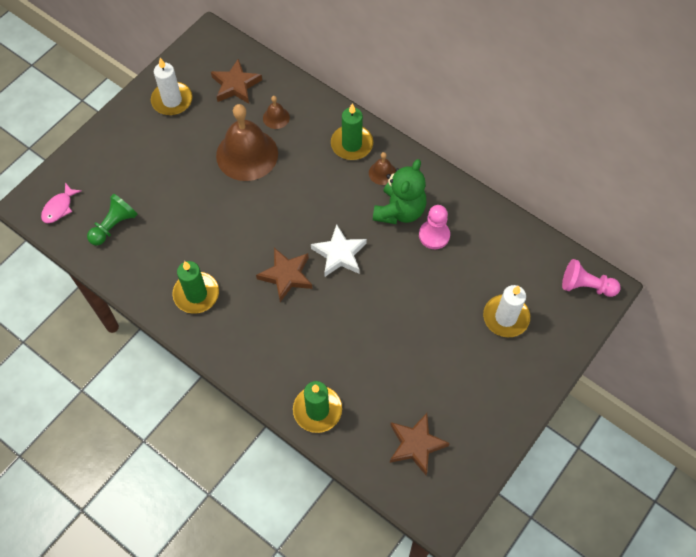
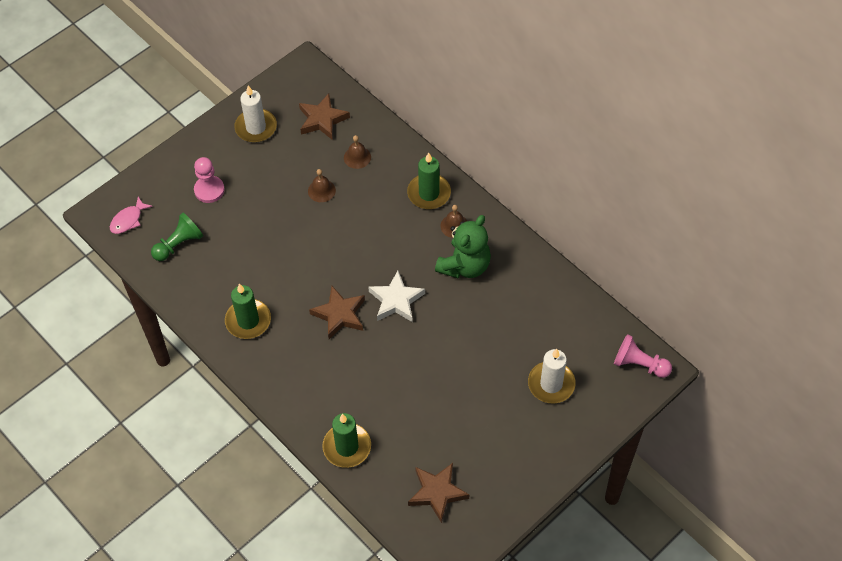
camera: 10 degrees right, 5 degrees down
(247, 154) = (321, 190): brown bell -> brown bell, size x0.44
(434, 235) = (495, 294): pink pawn -> pink pawn (209, 190)

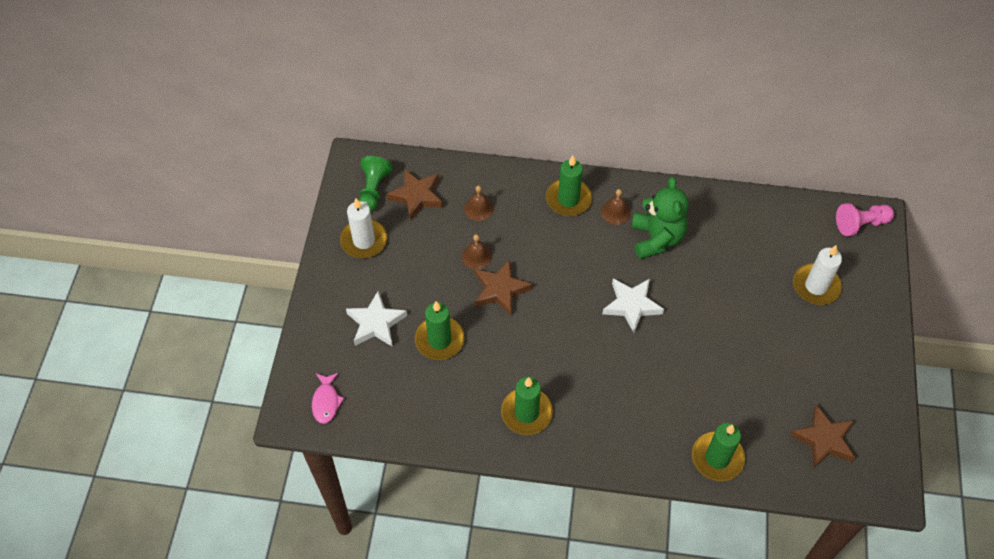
camera: 40 degrees left, 0 degrees up
(179, 244) = (396, 390): green pawn -> green pawn (373, 190)
(209, 190) = (376, 323): pink pawn -> white star
(239, 231) = (439, 340): none -> green candle
(339, 314) = (598, 350): brown star -> brown star (500, 290)

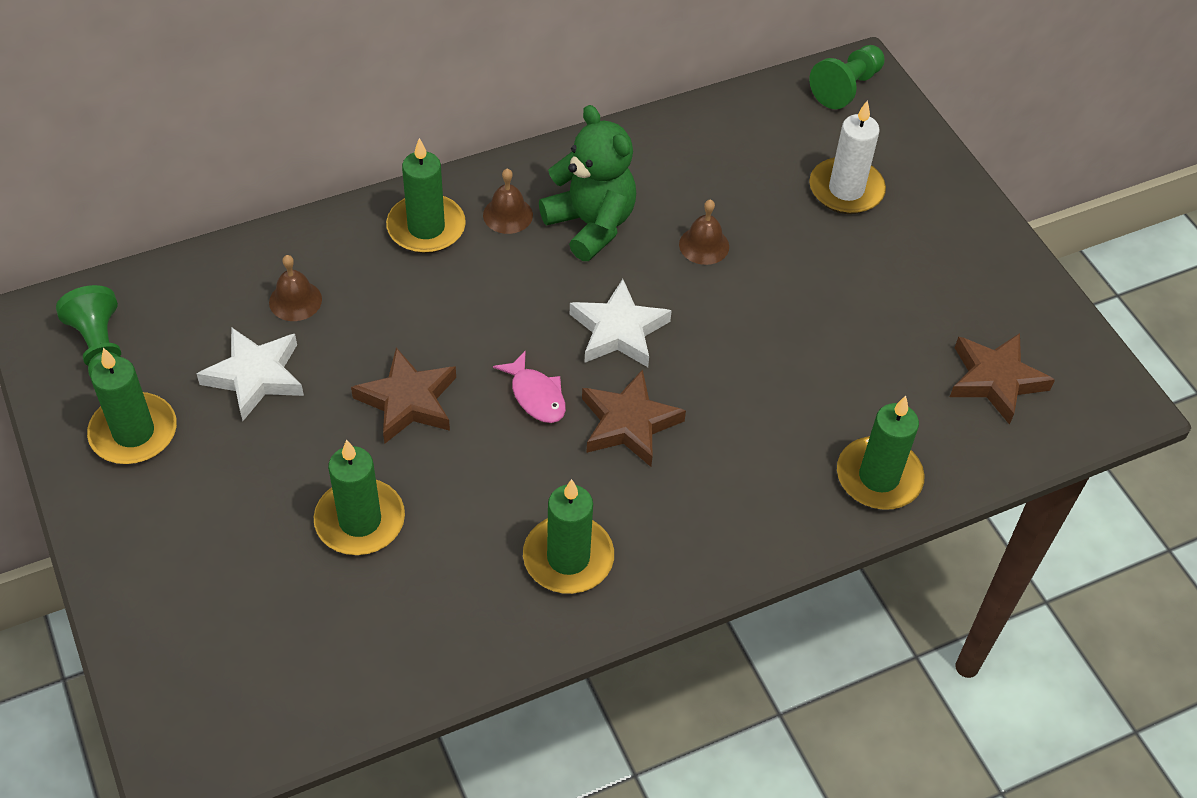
camera: 35 degrees left, 5 degrees down
(326, 402) = (230, 712): pink fish -> pink fish (536, 395)
(364, 240) = (133, 432): white candle -> green candle
(376, 323) = (237, 547): white star -> white star (255, 376)
(417, 196) = (181, 327): brown star -> brown star (629, 423)
(476, 256) = (338, 371): brown bell -> brown bell (704, 245)
(860, 224) = (846, 87): pink pawn -> green pawn

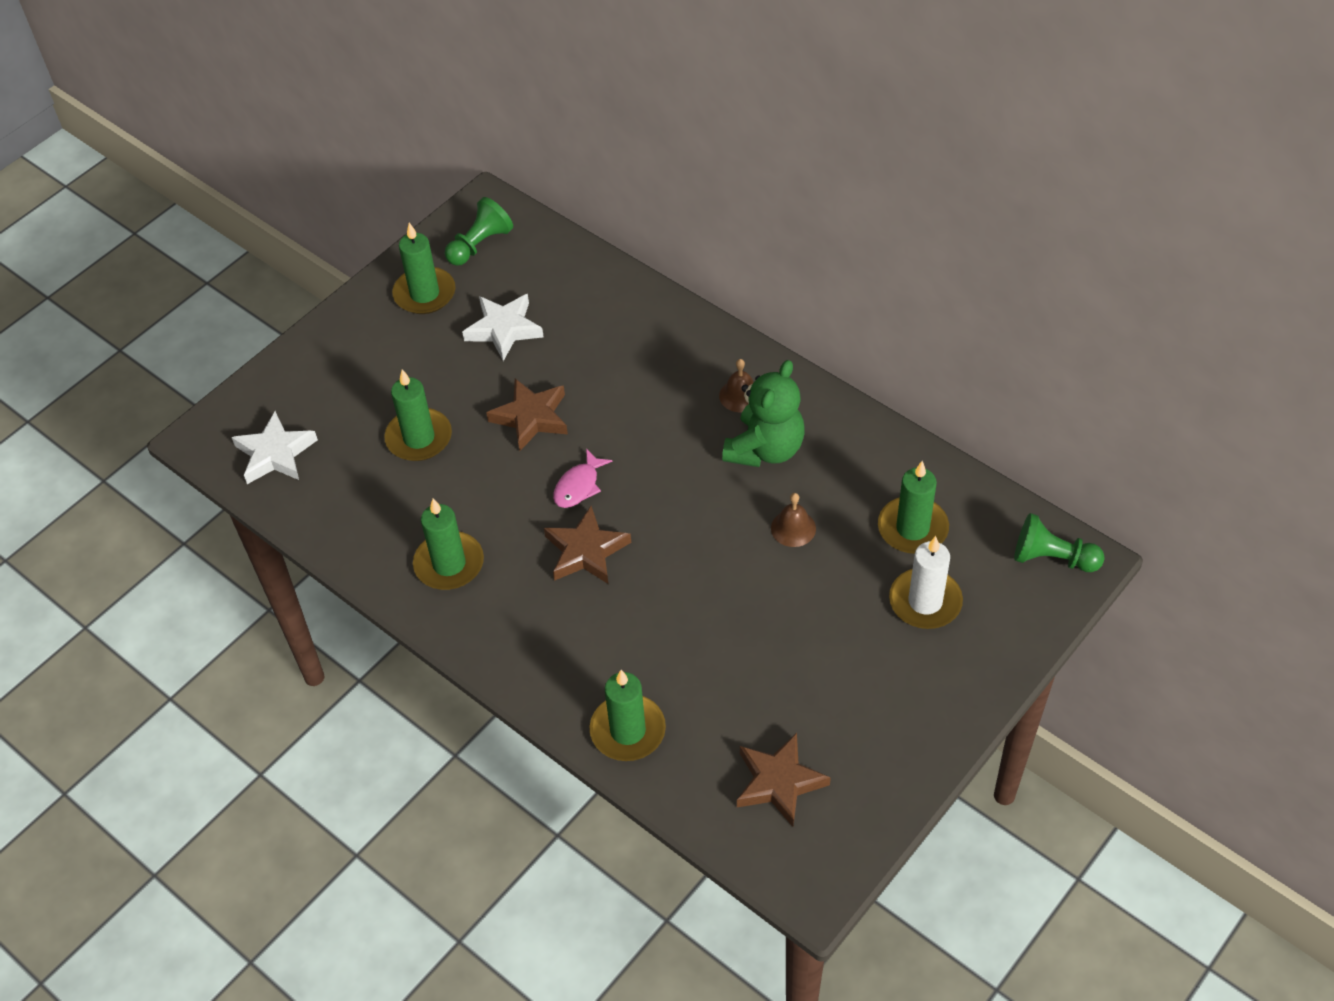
camera: 70 degrees right, 0 degrees up
(295, 300) = (581, 318): brown bell -> none
(426, 227) = (695, 355): green candle -> green candle (912, 528)
(619, 331) = (670, 509): white star -> white star (275, 454)

